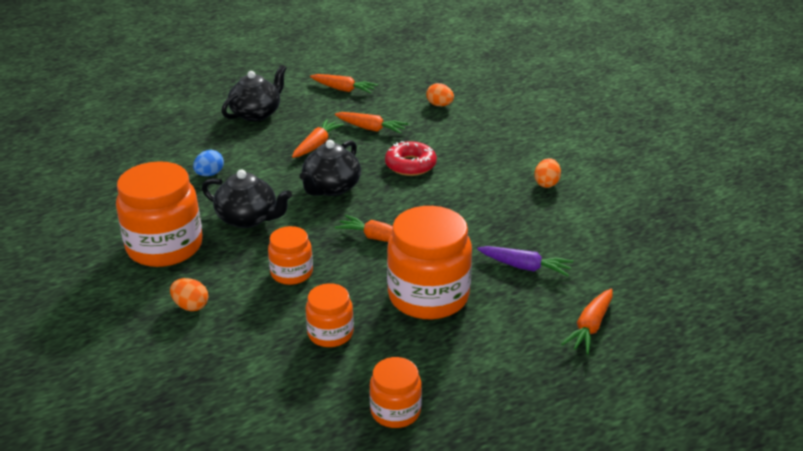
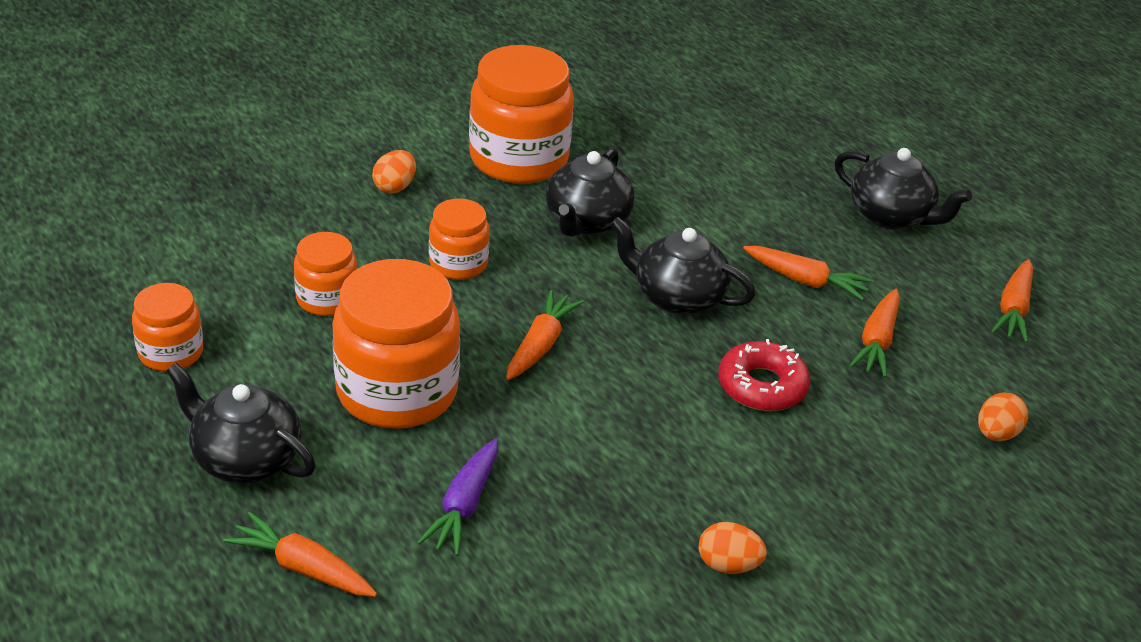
camera: 85 degrees right, 5 degrees up
(209, 174) = (698, 182): blue egg -> none
(502, 360) = (244, 458): none -> black teapot

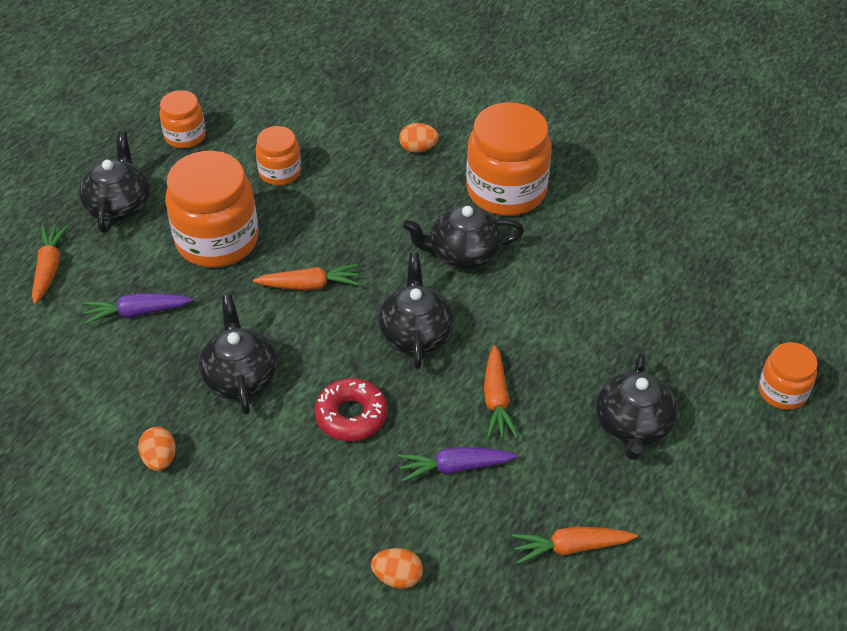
camera: 65 degrees right, 10 degrees up
(458, 263) = (362, 212): orange jar -> orange jar (782, 391)
(644, 451) = (240, 377): none -> black teapot
(877, 341) = (455, 467): orange carrot -> purple carrot

